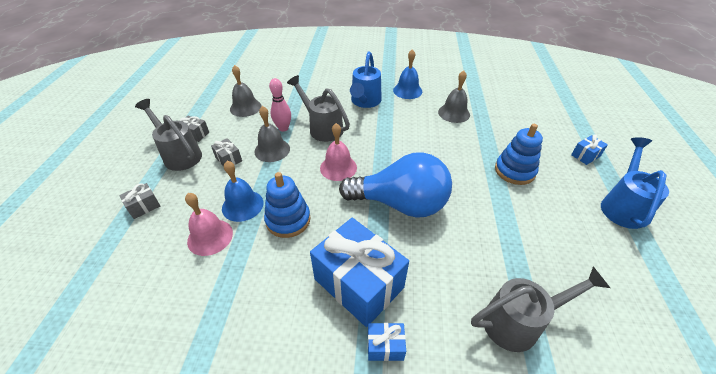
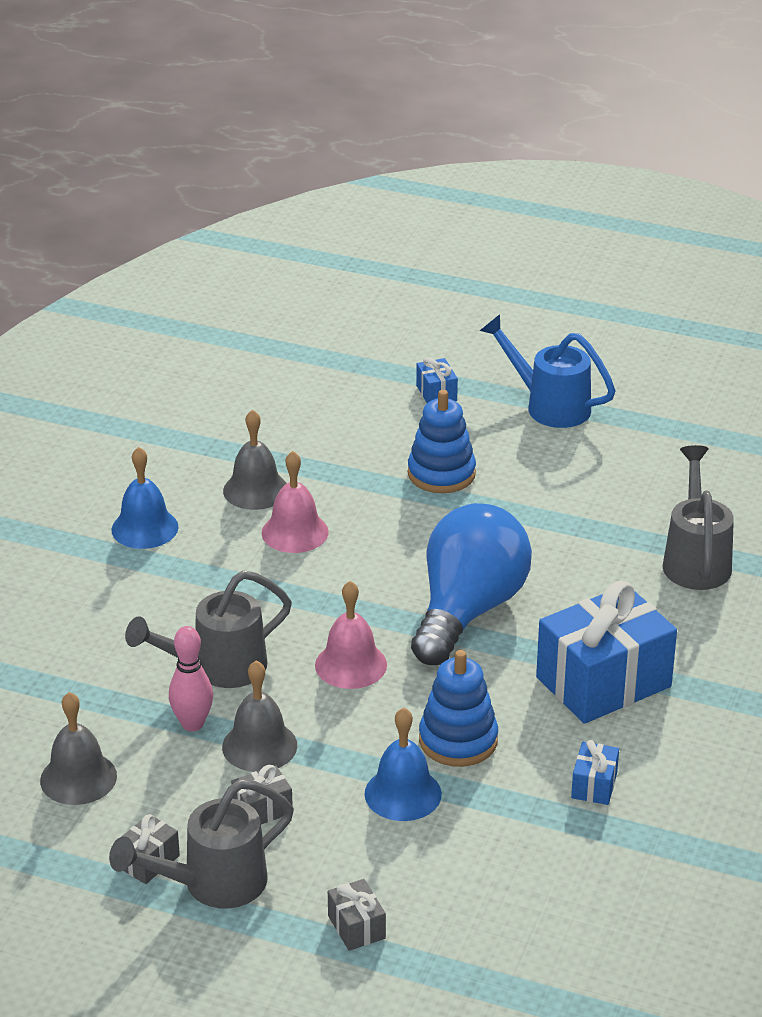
camera: 75 degrees left, 10 degrees down
(210, 237) = (464, 835): pink bell -> pink bell (295, 532)
(365, 102) = (155, 595): blue watering can -> none
(385, 346) = (700, 675): blue gift -> blue gift (594, 785)

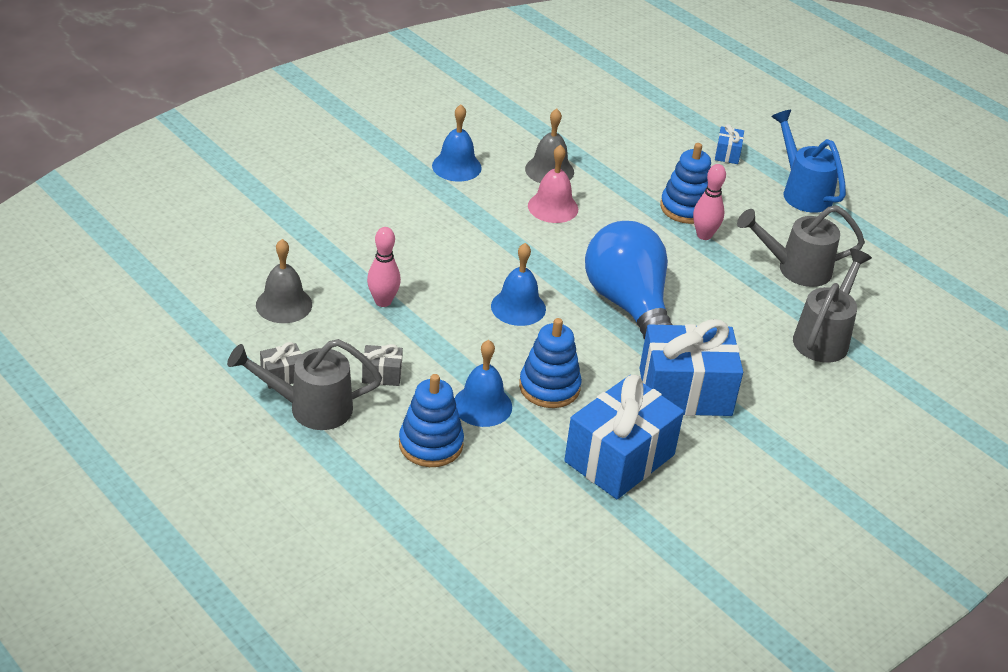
camera: 25 degrees right, 5 degrees up
(218, 668) = (429, 273): grey watering can -> grey watering can (796, 269)
(259, 746) = (414, 334): grey bell -> none
(351, 665) = (518, 307): pink bell -> blue bell
(356, 927) = (378, 477): grey gift -> none
(382, 863) = (431, 444): none -> blue stacking toy
(468, 610) = (628, 305): blue light bulb -> blue light bulb turned 75 degrees counterclockwise
(485, 497) = (704, 235): none -> pink bowling pin
(594, 785) = (619, 458): blue gift -> blue gift, size x2.34

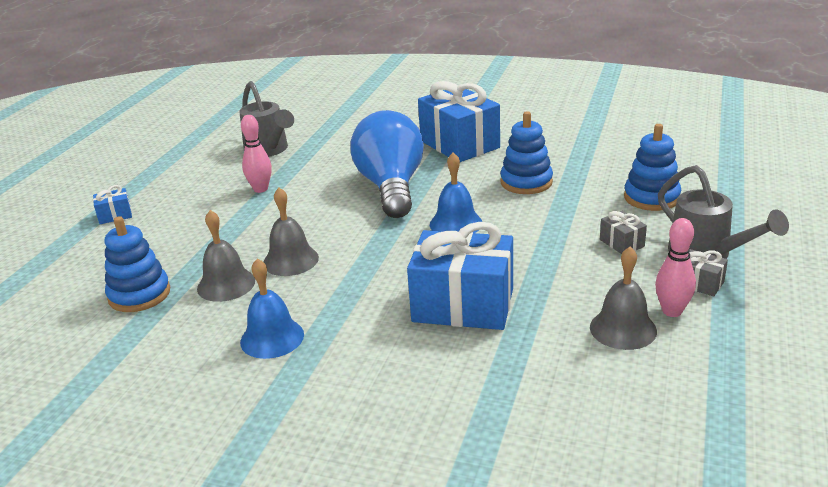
camera: 115 degrees left, 10 degrees down
(383, 301) = (539, 282): pink bowling pin -> pink bowling pin (672, 311)
(482, 405) = (584, 196): blue bell -> none
(553, 207) = (290, 260): pink bell -> grey bell
(619, 458) = (553, 143): blue gift -> blue gift (463, 305)
(628, 305) = (391, 187): blue light bulb -> blue light bulb turned 135 degrees clockwise
(686, 208) = (226, 206): blue stacking toy -> blue stacking toy (139, 294)
(802, 192) = (153, 173): blue watering can -> none
(824, 337) = (340, 125): grey watering can -> none

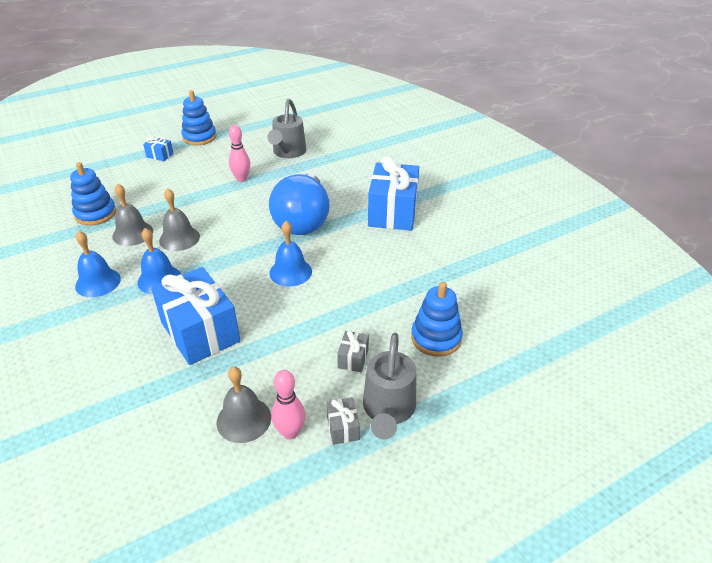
camera: 40 degrees right, 10 degrees up
(338, 297) = (159, 279): none -> blue bell
(391, 187) = (303, 221): blue light bulb -> blue light bulb turned 150 degrees clockwise
(526, 182) = (380, 269): blue stacking toy -> blue stacking toy (199, 137)

